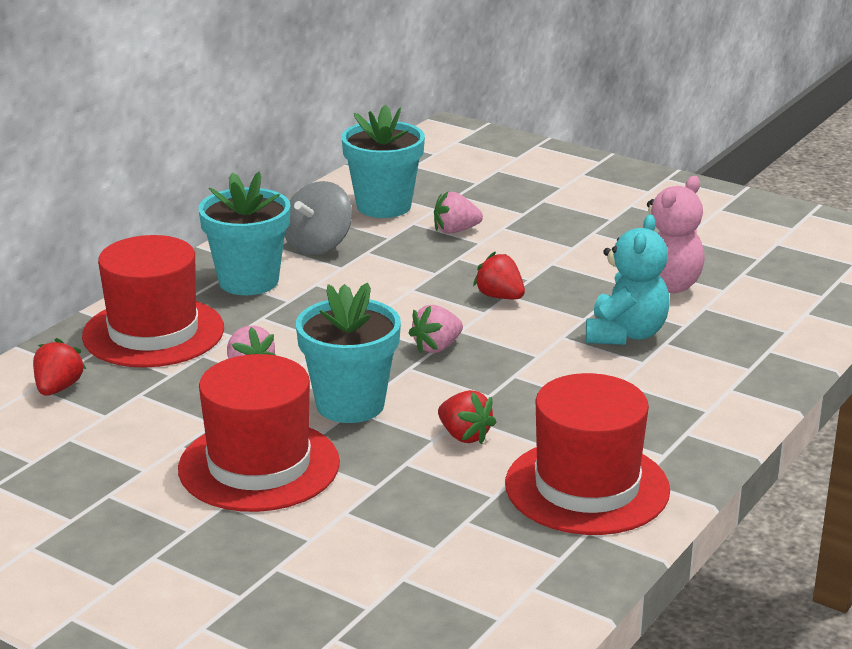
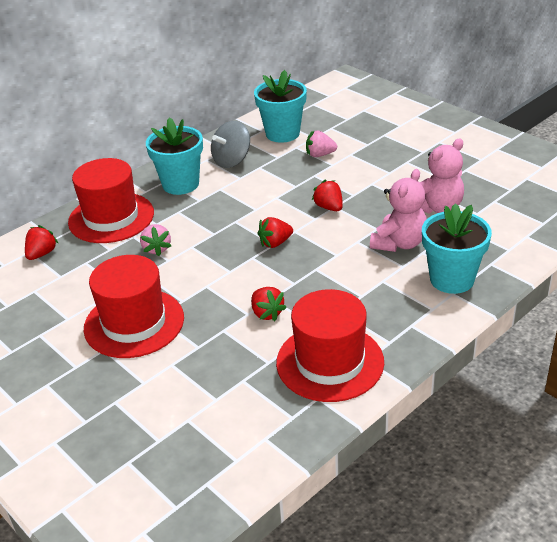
camera: 15 degrees right, 10 degrees up
(350, 405) = (206, 282): turquoise flower pot -> turquoise flower pot (452, 279)
(437, 347) = (275, 243): pink strawberry -> red strawberry
(625, 334) = (399, 243): turquoise teddy bear -> pink teddy bear

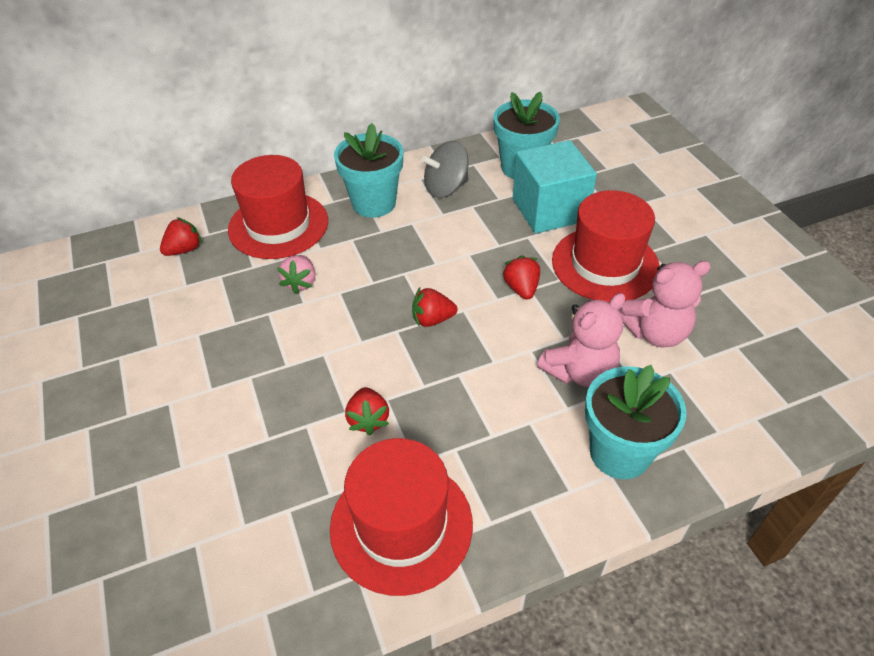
camera: 20 degrees right, 10 degrees up
(134, 323) = (220, 377): red hat -> red hat (605, 264)
(320, 155) = (549, 210): pink strawberry -> turquoise cube

